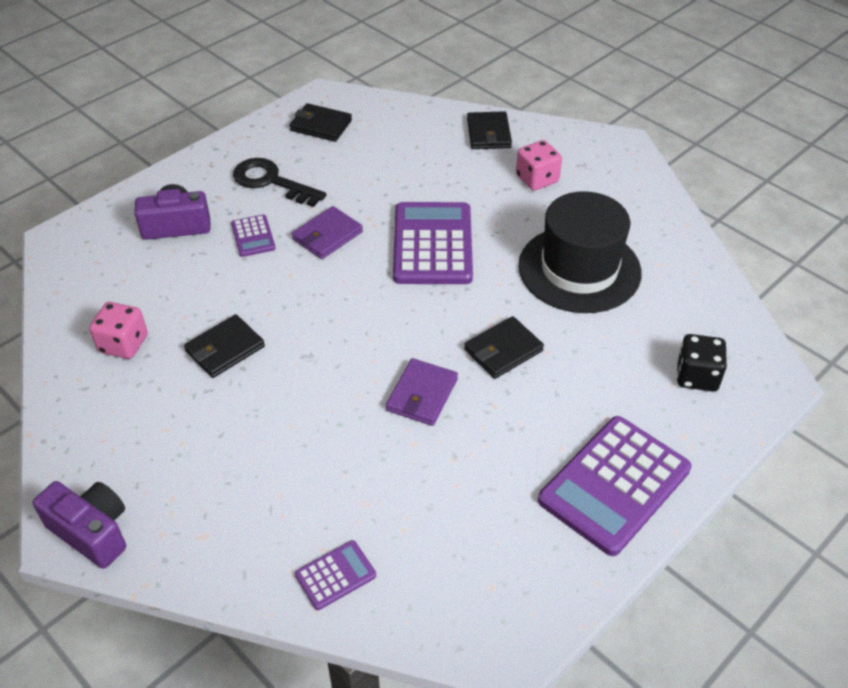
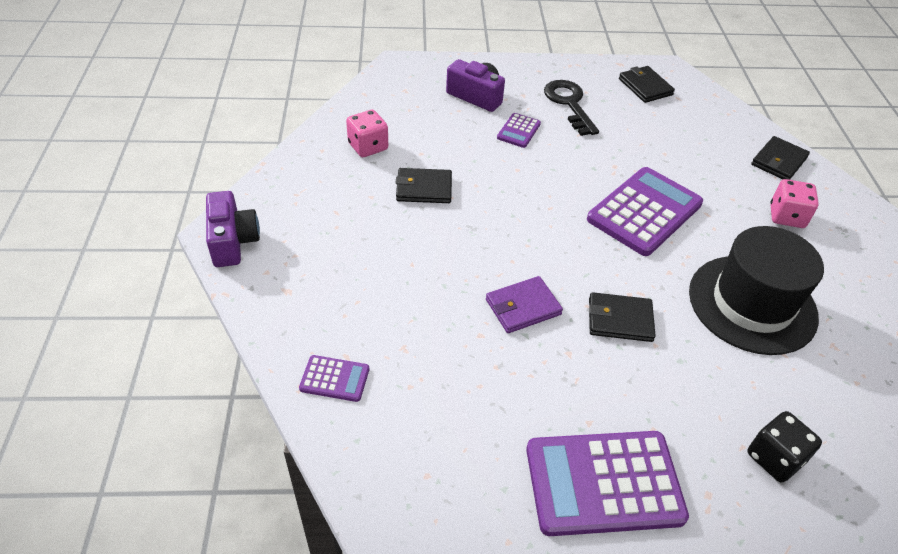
camera: 40 degrees right, 0 degrees up
(327, 235) = (571, 160): purple wallet -> none

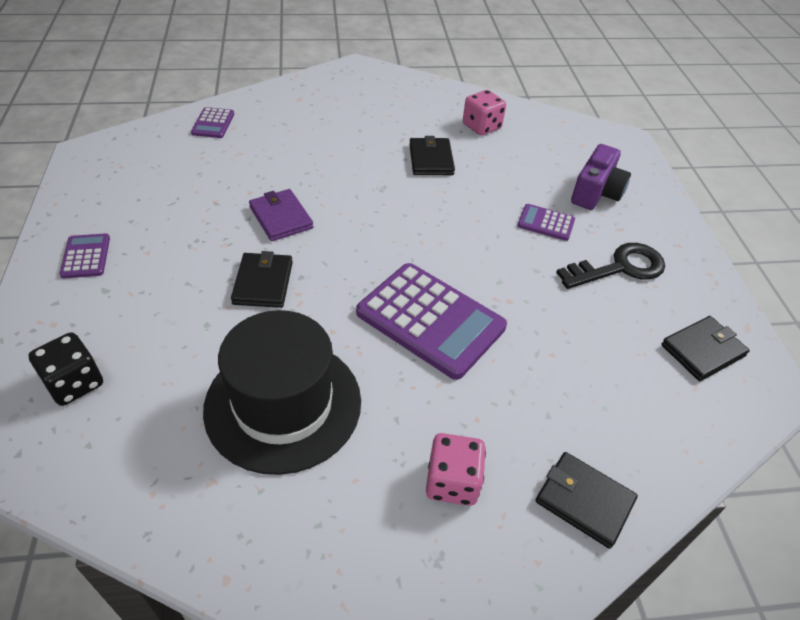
camera: 85 degrees right, 0 degrees up
(233, 241) = (348, 73): purple camera -> none
(603, 483) = (86, 256): purple calculator -> purple calculator, size x0.47

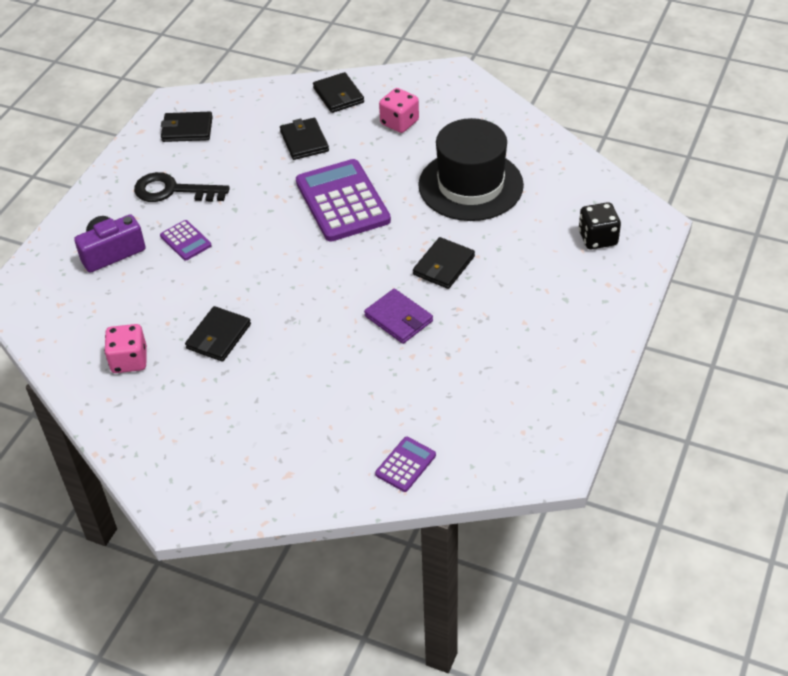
camera: 145 degrees left, 0 degrees up
(86, 256) = (575, 334): purple calculator -> none
(281, 217) = (398, 319): purple wallet -> purple wallet turned 45 degrees counterclockwise
(551, 390) = (304, 141): none -> black wallet

